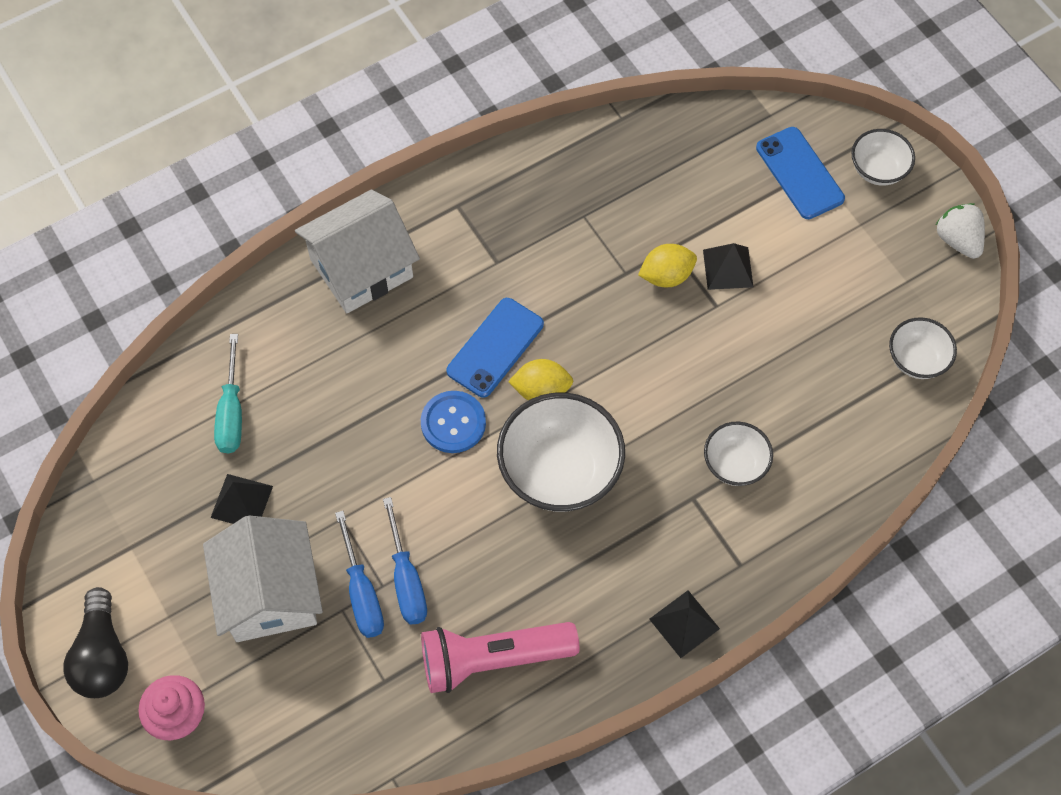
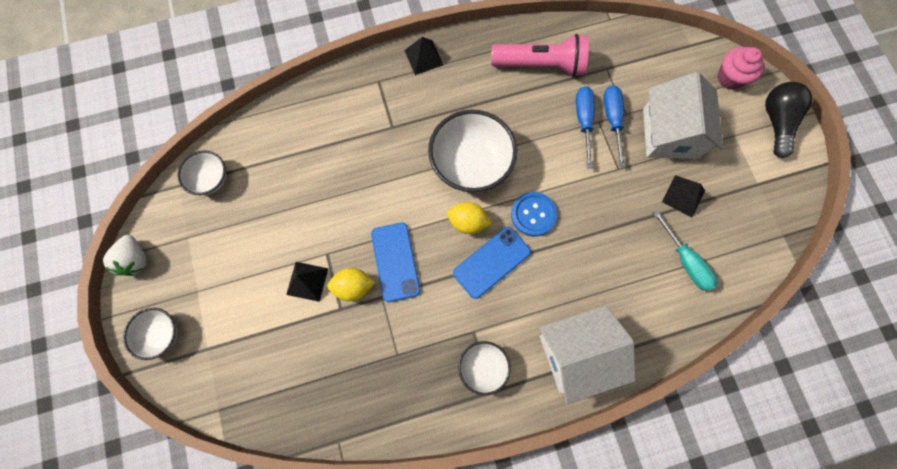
camera: 165 degrees left, 10 degrees up
(231, 412) = (685, 261): turquoise screwdriver -> turquoise screwdriver turned 135 degrees clockwise
(735, 464) = (358, 141): white bowl -> white bowl (482, 367)
(799, 173) = (221, 348): blue phone -> blue phone (395, 261)

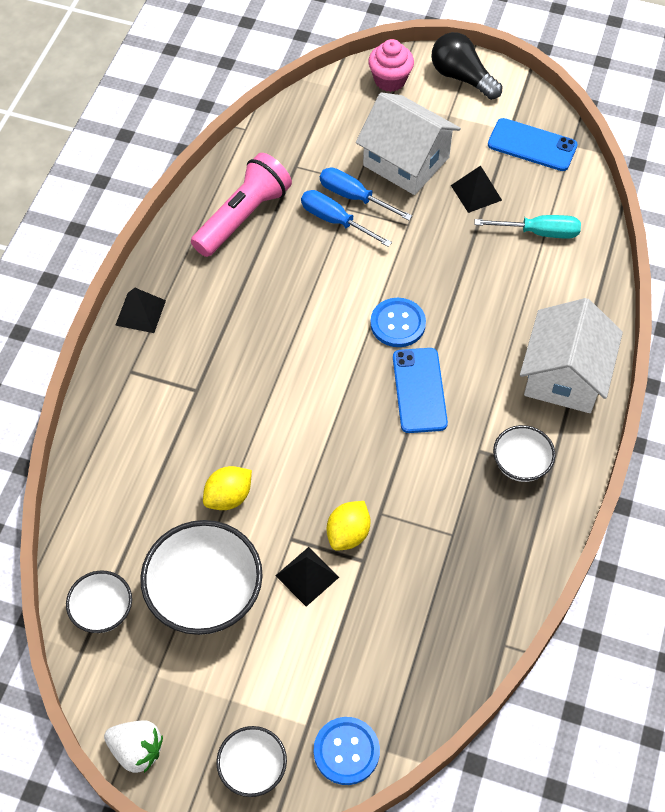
camera: 55 degrees left, 15 degrees down
(204, 385) = (346, 751): none -> blue button
(395, 261) = (351, 477): blue phone -> blue phone (532, 145)
(468, 222) = (361, 385): yellow lemon -> yellow lemon (228, 497)
(471, 164) = (300, 344): white bowl -> white bowl (205, 594)

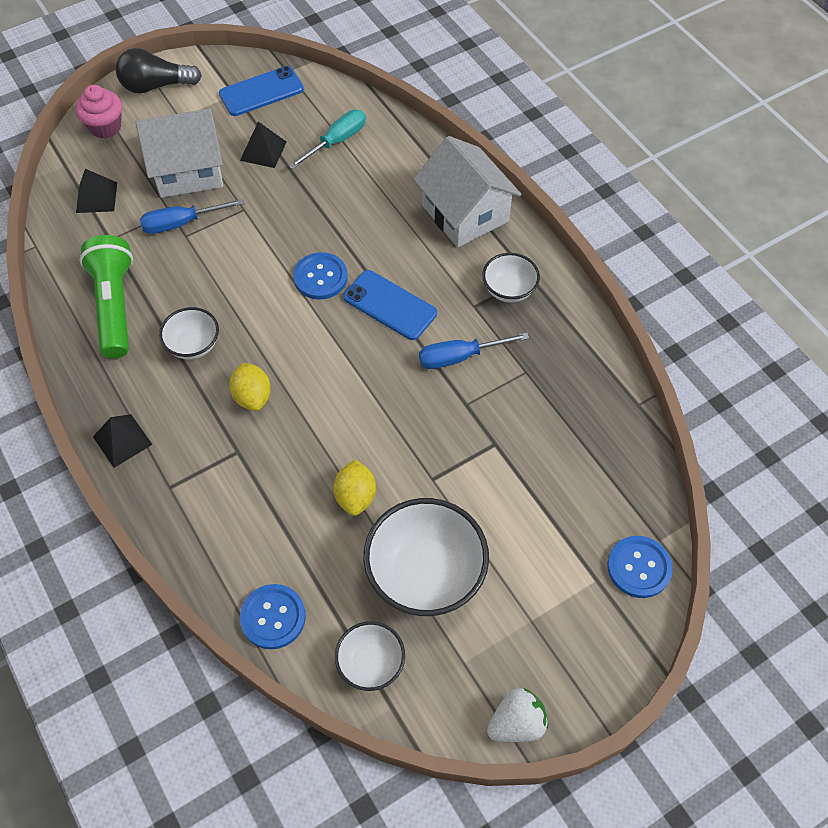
camera: 50 degrees left, 0 degrees up
(86, 518) = (273, 617): none -> blue button
(243, 216) = (114, 306): pink flashlight -> green flashlight
(253, 768) = (601, 644): white bowl -> white bowl (193, 345)
(307, 576) = (474, 490): black pyramid -> black pyramid (96, 197)
(335, 220) = (188, 250): blue screwdriver -> blue screwdriver (459, 357)
(348, 534) = (464, 437): yellow lemon -> yellow lemon (252, 396)

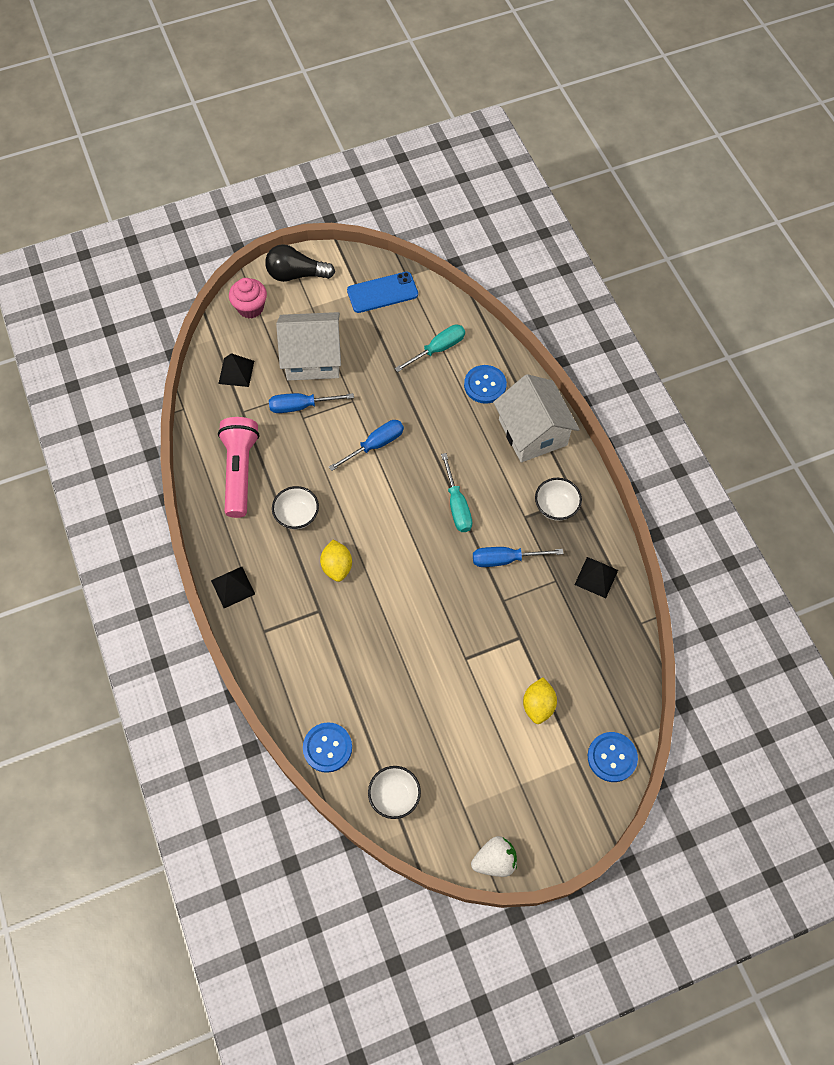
camera: 10 degrees right, 5 degrees up
(114, 306) = (239, 471): green flashlight -> pink flashlight
(263, 151) = (376, 349): black pyramid -> black pyramid (596, 577)
(279, 253) = (375, 445): none -> blue screwdriver
(320, 277) = (405, 472): blue button -> blue button (485, 385)
(355, 496) = (404, 663): yellow lemon -> yellow lemon (538, 705)
(389, 305) = (457, 505): blue phone -> turquoise screwdriver
(425, 574) = (447, 734): white bowl -> none

